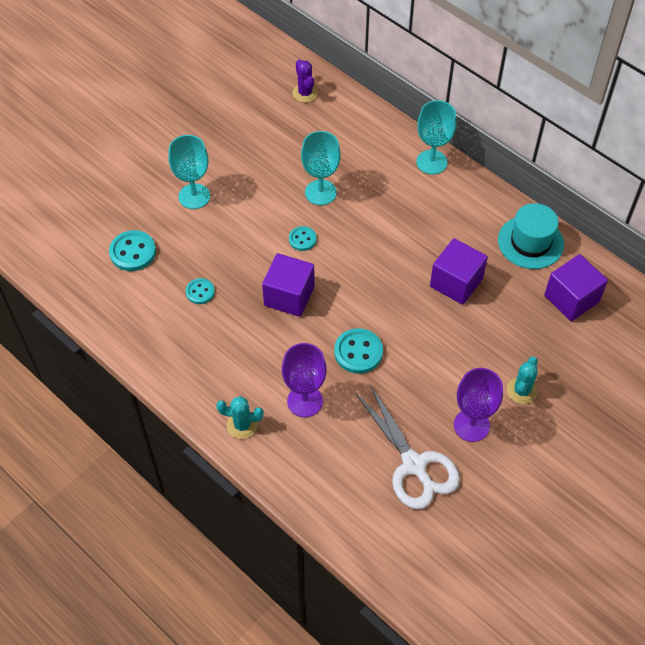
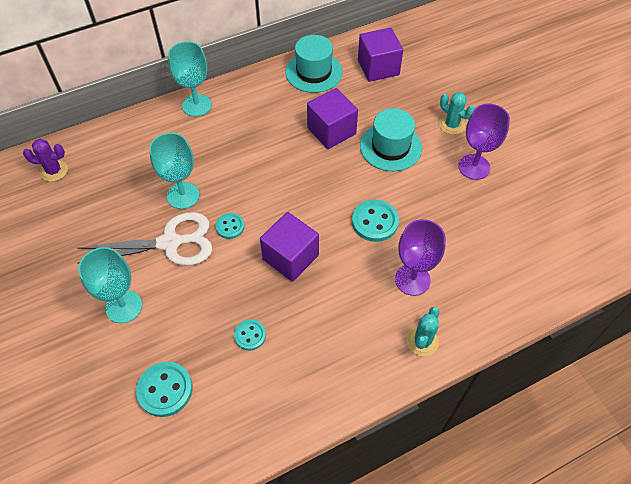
camera: 70 degrees left, 0 degrees up
(414, 465) = (501, 218): white scissors -> white scissors (170, 243)
(461, 341) = (390, 147): none -> turquoise hat

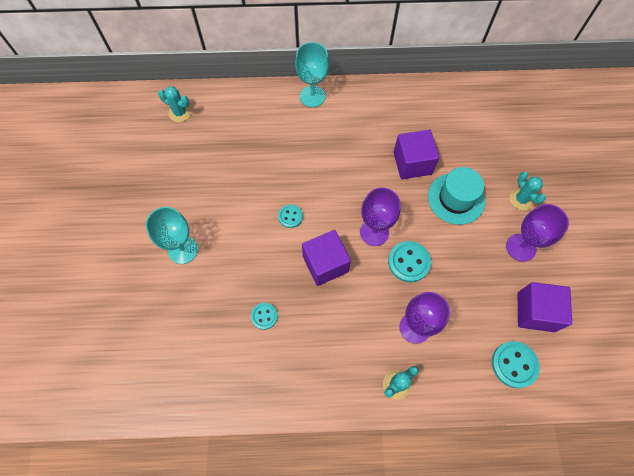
camera: 25 degrees right, 10 degrees up
(54, 171) = (180, 113): purple cactus -> turquoise cactus
(165, 390) = (183, 331): turquoise button -> turquoise button (514, 364)
(170, 243) = (239, 211): white scissors -> none
(183, 195) = (266, 174): turquoise goblet -> none
(313, 72) = (423, 101): turquoise hat -> none
(326, 208) = (374, 232): none -> purple goblet
(378, 67) = (482, 118): purple cube -> purple cube (535, 312)

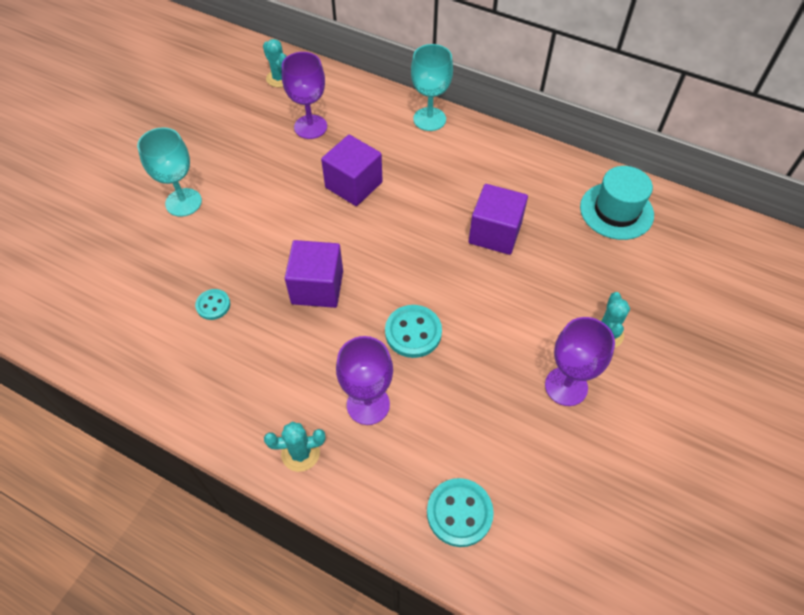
camera: 30 degrees right, 10 degrees down
(290, 216) = (316, 223): turquoise button -> none
(374, 232) = (396, 282): purple goblet -> purple goblet (310, 127)
(456, 198) = (521, 294): turquoise hat -> turquoise hat (616, 211)
(535, 312) = (532, 468): purple cube -> purple cube (353, 185)

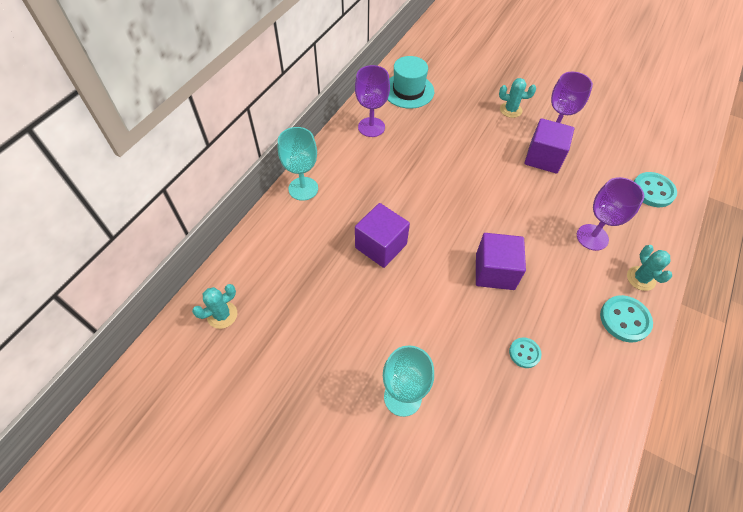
camera: 90 degrees left, 0 degrees up
(310, 127) = (302, 282): purple goblet -> purple goblet (371, 127)
(413, 332) = (527, 209): turquoise button -> turquoise button (624, 319)
(495, 233) = (431, 156): purple cube -> purple cube (543, 158)

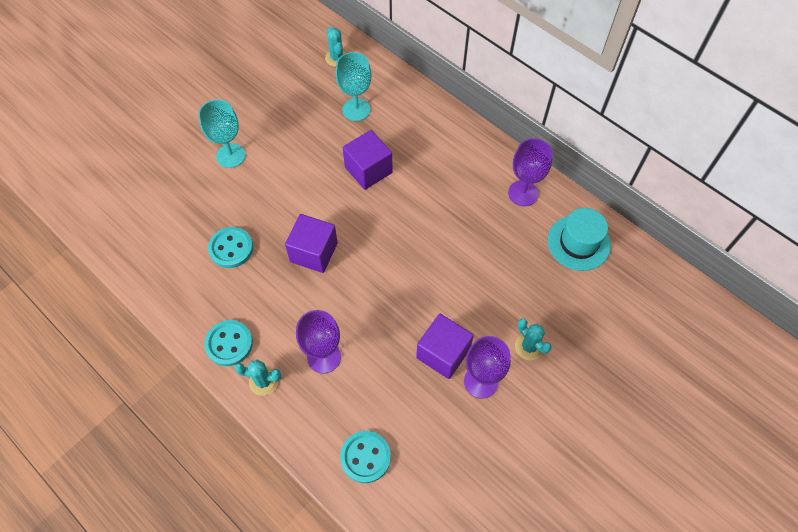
camera: 105 degrees right, 5 degrees up
(303, 188) = (449, 123): turquoise goblet -> turquoise goblet (356, 109)
(510, 110) = (529, 346): turquoise cactus -> turquoise cactus turned 60 degrees counterclockwise
(524, 353) = (231, 248): turquoise button -> turquoise button, size x1.64

